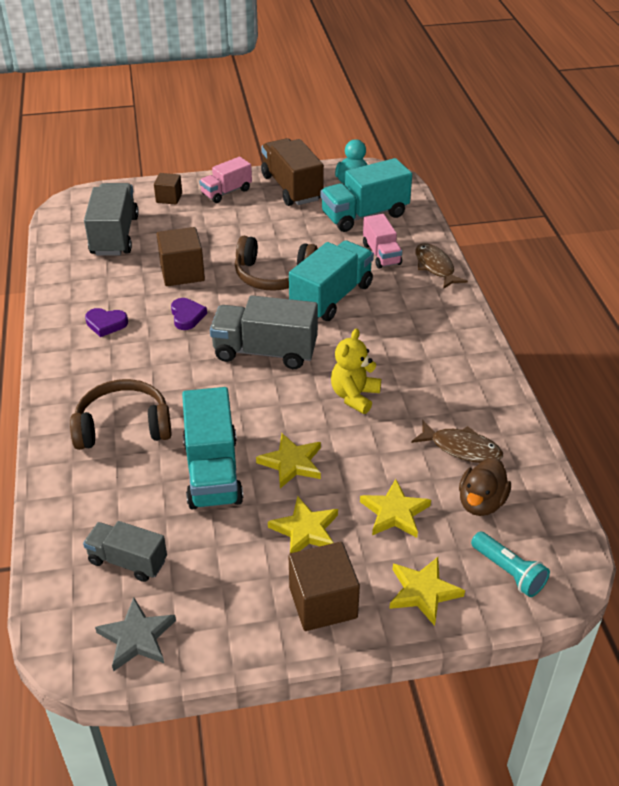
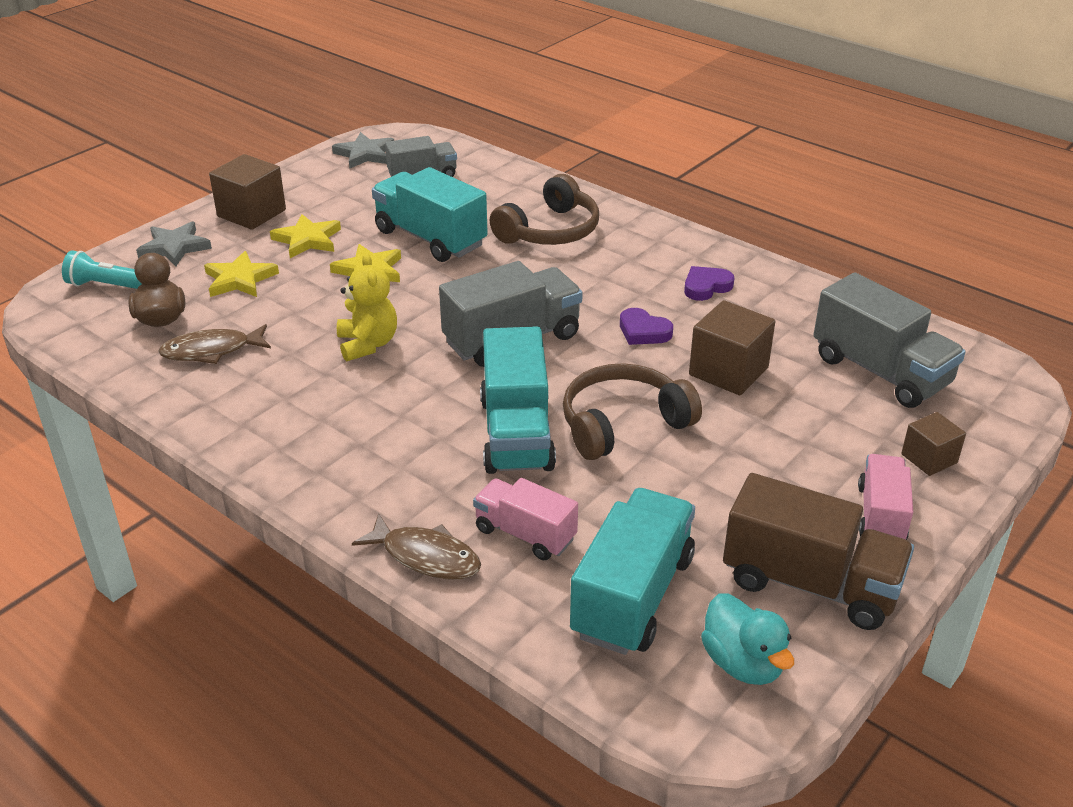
camera: 140 degrees right, 5 degrees down
(423, 592) = (174, 247): yellow star -> grey star

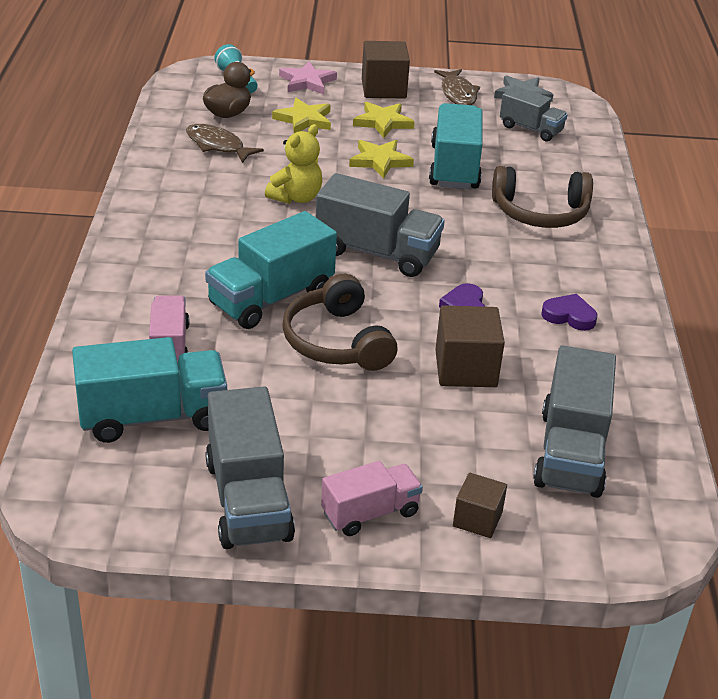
camera: 50 degrees right, 0 degrees up
(174, 247) = (307, 82): grey star -> pink star
(425, 556) = (107, 313): brown fish -> brown fish (457, 93)
(623, 424) = (337, 341): brown headphones -> brown headphones turned 135 degrees counterclockwise
(743, 663) = (131, 494): turquoise duck -> none
(810, 584) = (248, 500): brown truck -> grey truck

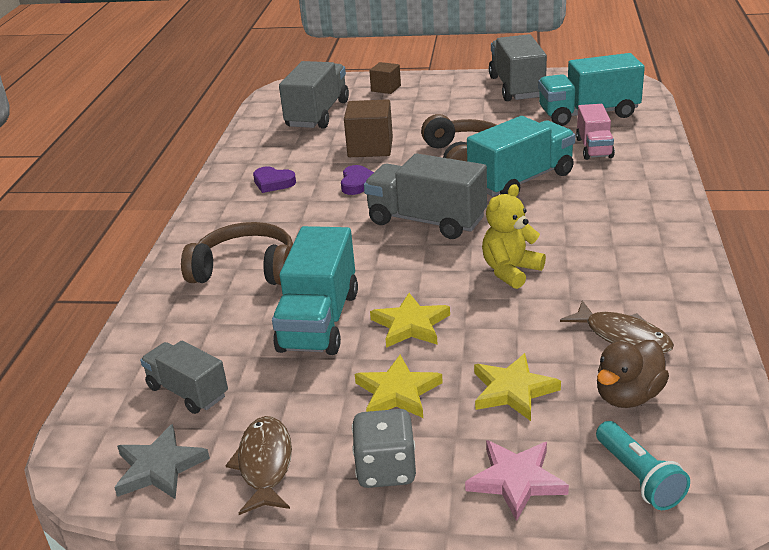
camera: 170 degrees left, 5 degrees down
(370, 513) = (446, 87): pink truck -> none
(383, 89) = (386, 470): brown cube -> grey dice

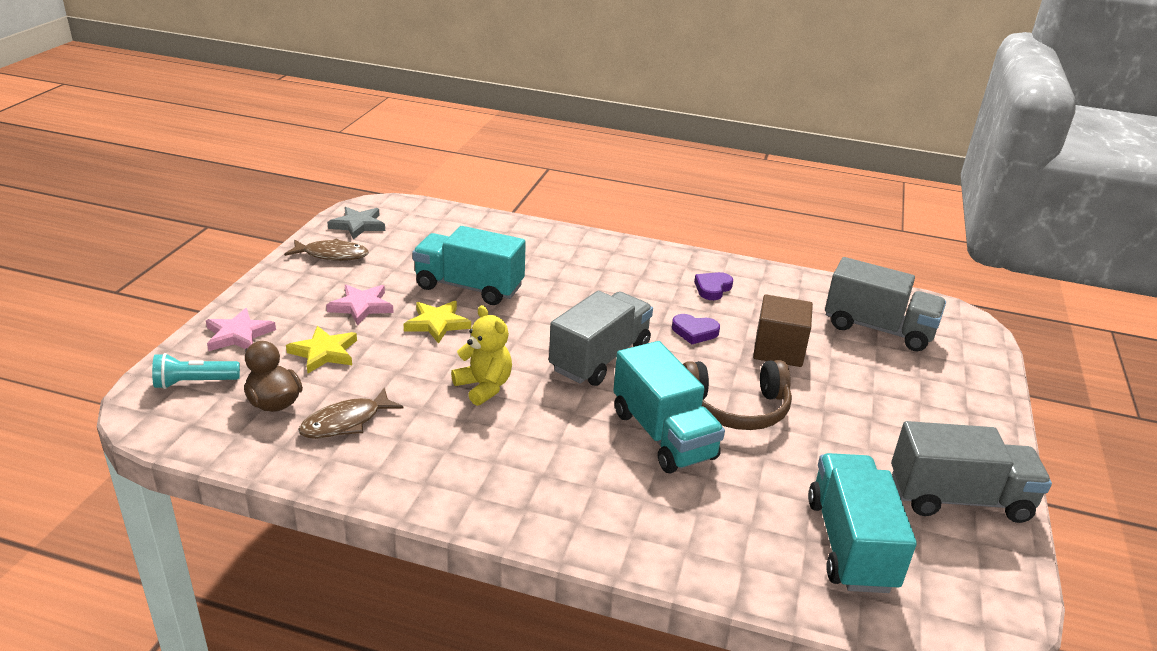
camera: 95 degrees right, 0 degrees up
(188, 392) = (422, 236): grey truck -> none
(246, 269) = (562, 265): brown headphones -> none
(386, 88) = (958, 385): brown cube -> none
(386, 470) = (291, 292): grey dice -> none
(398, 392) = (361, 306): yellow star -> pink star
(594, 148) = (733, 516): pink truck -> none

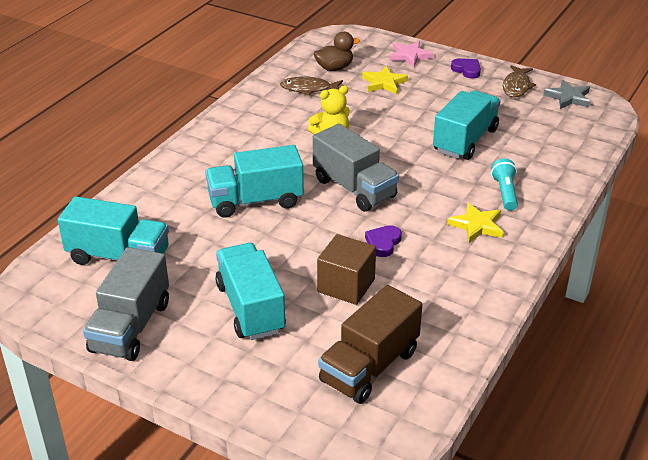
camera: 105 degrees right, 5 degrees up
(194, 383) = (360, 45): turquoise flashlight -> turquoise flashlight (505, 193)
(346, 422) = (308, 89): brown fish -> brown fish turned 60 degrees counterclockwise
(361, 306) = (440, 96): pink star -> none
(437, 324) = (413, 124): yellow star -> yellow star (476, 225)
(712, 288) = (456, 270): purple heart -> purple heart (467, 70)
(736, 408) = (274, 241): brown headphones -> none
(858, 409) = (251, 308): none -> turquoise truck
(878, 329) = (369, 366): grey truck -> brown truck

